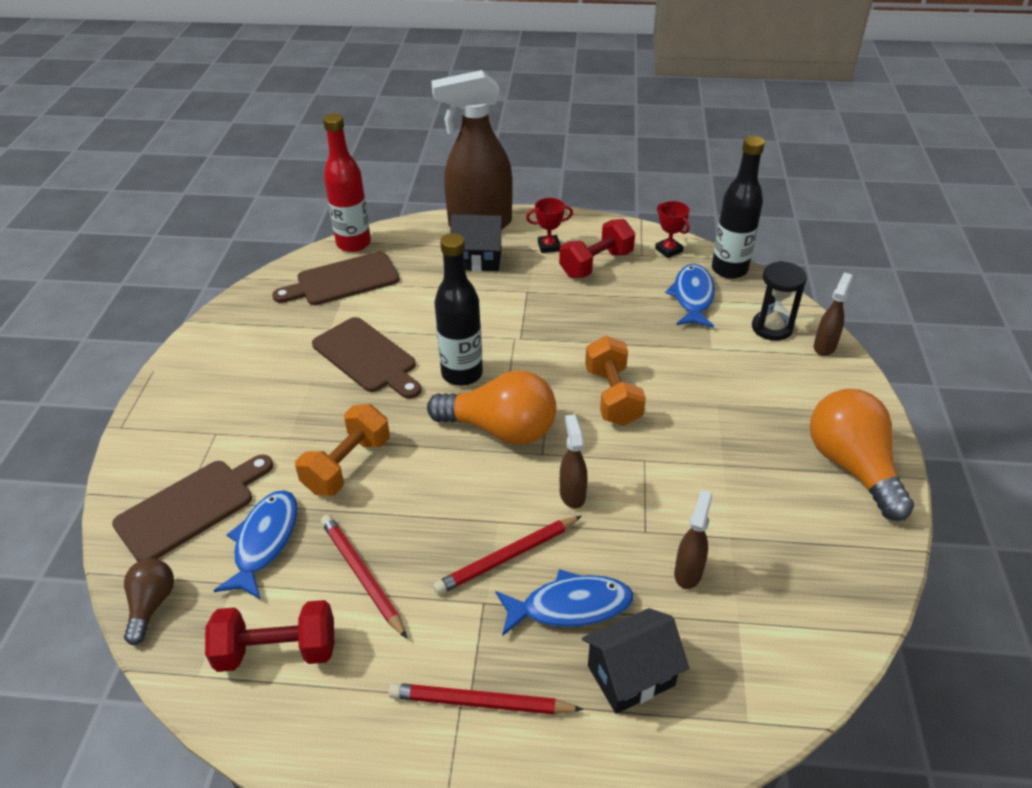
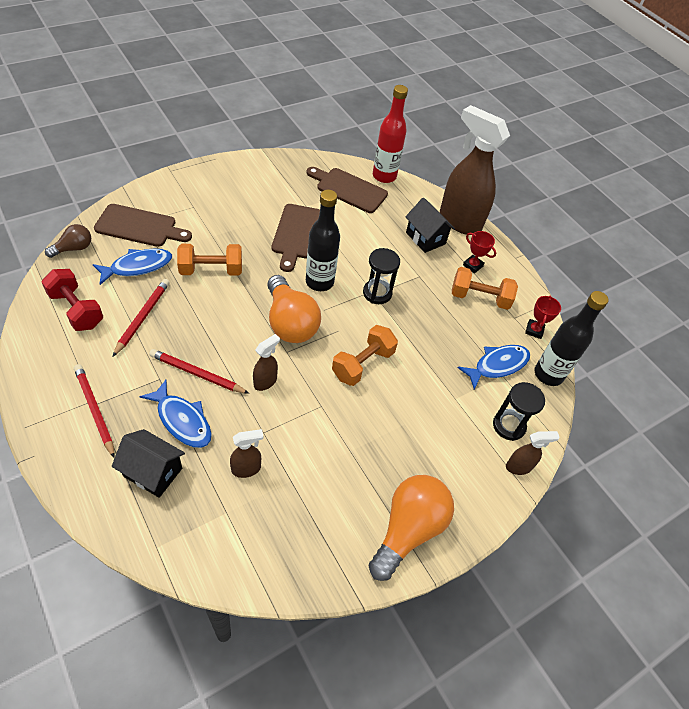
camera: 45 degrees right, 10 degrees up
(522, 335) = (377, 293): none -> black hourglass
(596, 264) = (479, 298): red dumbbell -> orange dumbbell

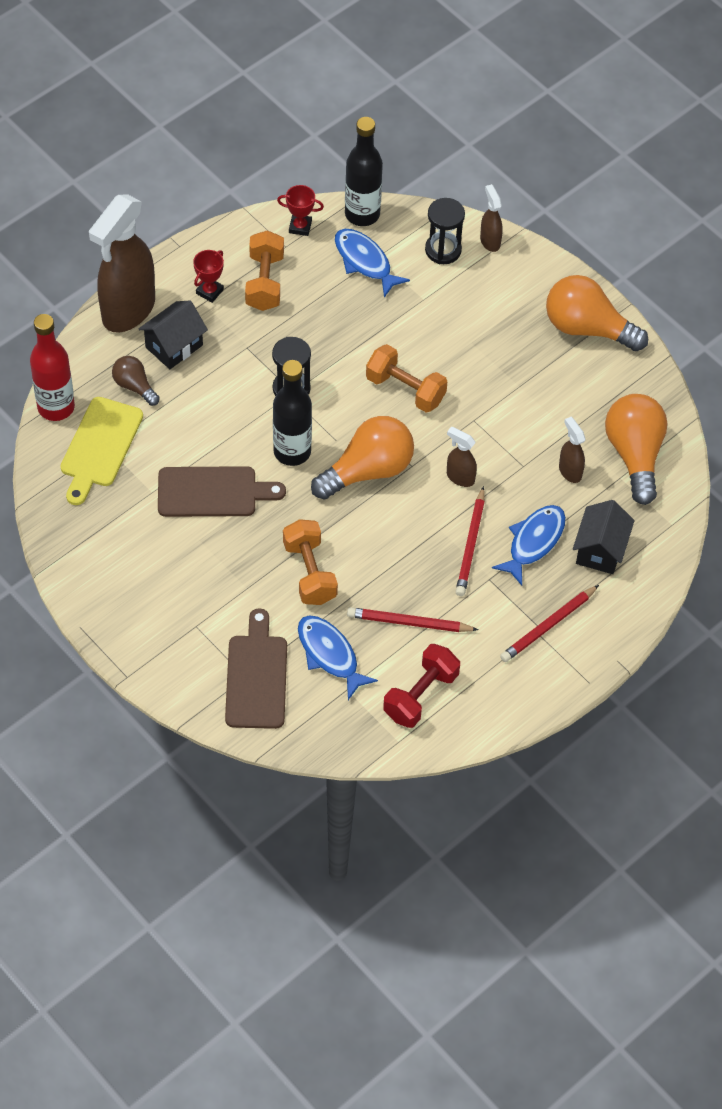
camera: 95 degrees left, 5 degrees up
(73, 248) = (321, 738): brown light bulb -> brown light bulb (134, 386)
(248, 533) = (634, 455): none -> orange light bulb
(349, 189) = (100, 446): brown cutting board -> yellow cutting board

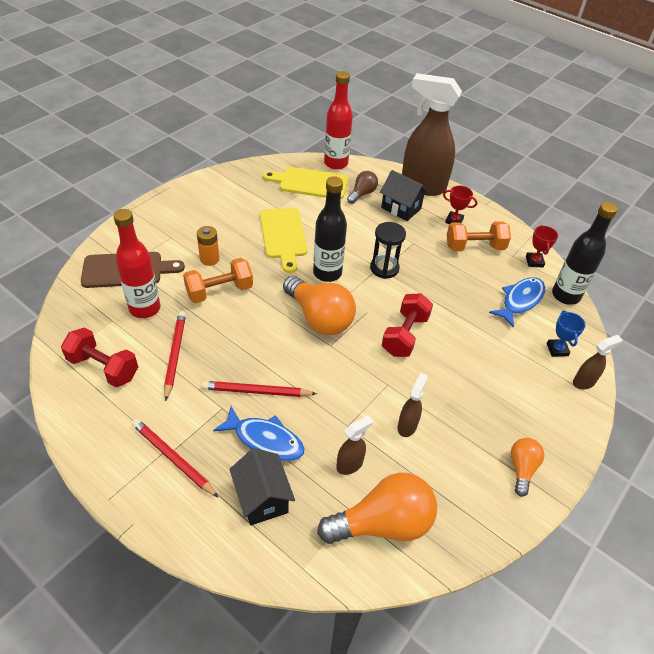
camera: 80 degrees right, 10 degrees down
(212, 492) = (283, 236): brown cutting board -> yellow cutting board
(248, 581) = (209, 259): none -> orange battery
(330, 655) = (145, 308): blue fish -> red bottle
(405, 389) = (405, 335): orange dumbbell -> red dumbbell
(443, 250) = (557, 349): black hourglass -> blue trophy
(460, 477) = (325, 378): brown spray bottle -> brown spray bottle (407, 426)
(587, 328) = (522, 469): orange light bulb -> orange light bulb, size x0.53
(600, 550) = (262, 498): black house -> black house turned 60 degrees clockwise

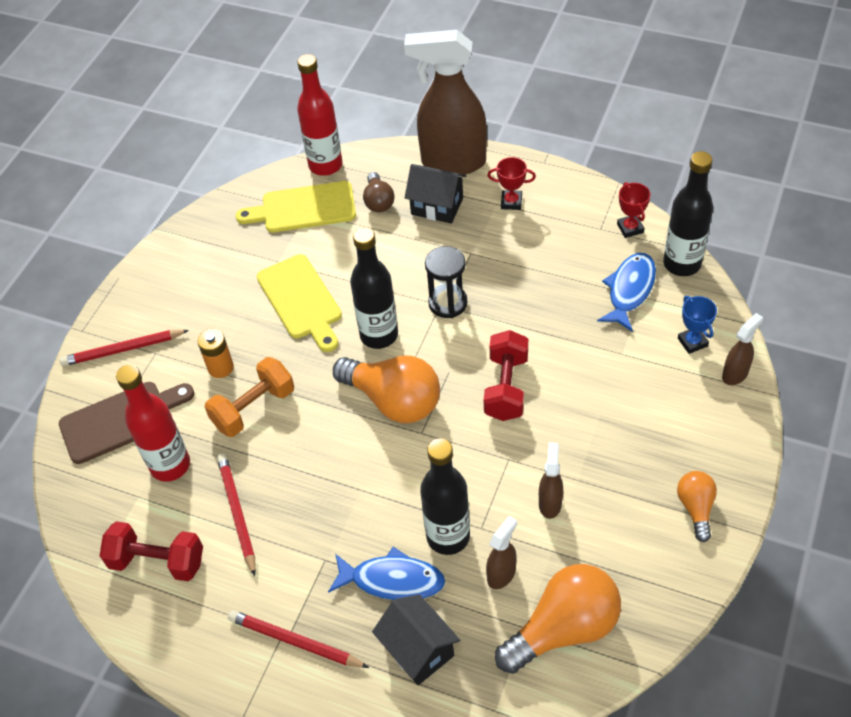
camera: 10 degrees left, 5 degrees up
(256, 391) = (357, 524): red pencil -> red pencil (123, 350)
(320, 423) = (448, 536): none -> black bottle
(362, 194) = (378, 201): brown light bulb -> brown light bulb turned 150 degrees clockwise
(474, 247) = (550, 232): orange dumbbell -> none

